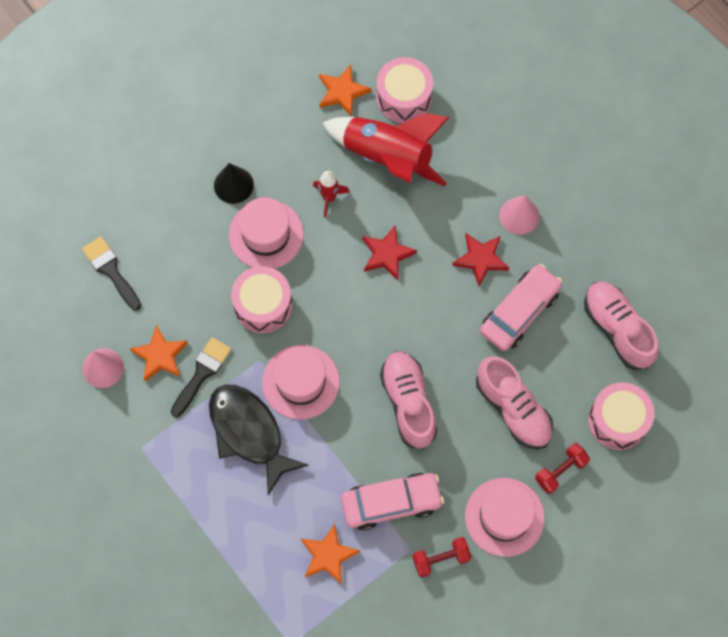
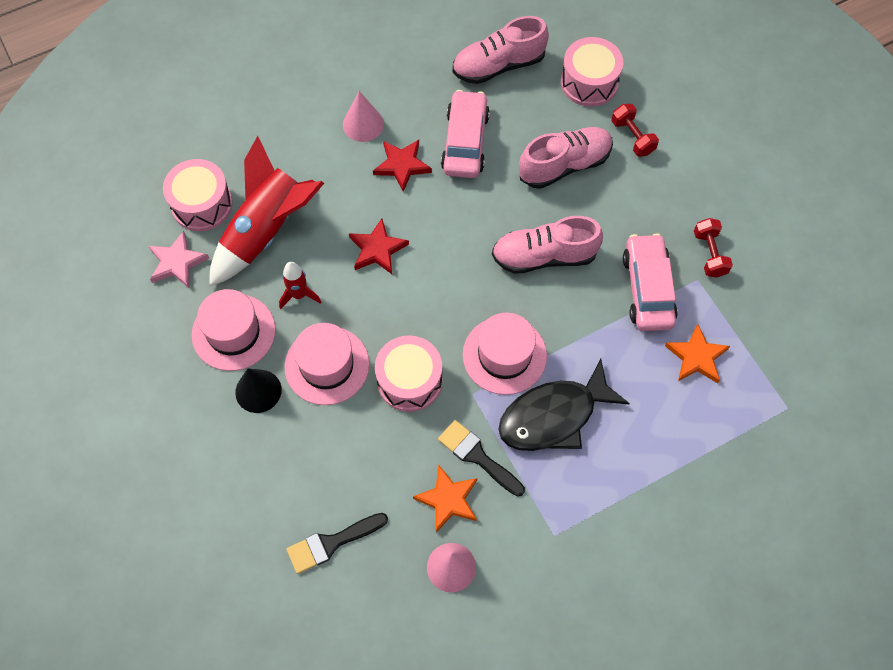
camera: 80 degrees left, 5 degrees down
(342, 92) = (177, 262): orange star -> pink star
(504, 517) = (672, 192): pink hat -> pink hat (233, 332)
(519, 312) = (465, 142): pink car -> pink car turned 45 degrees clockwise

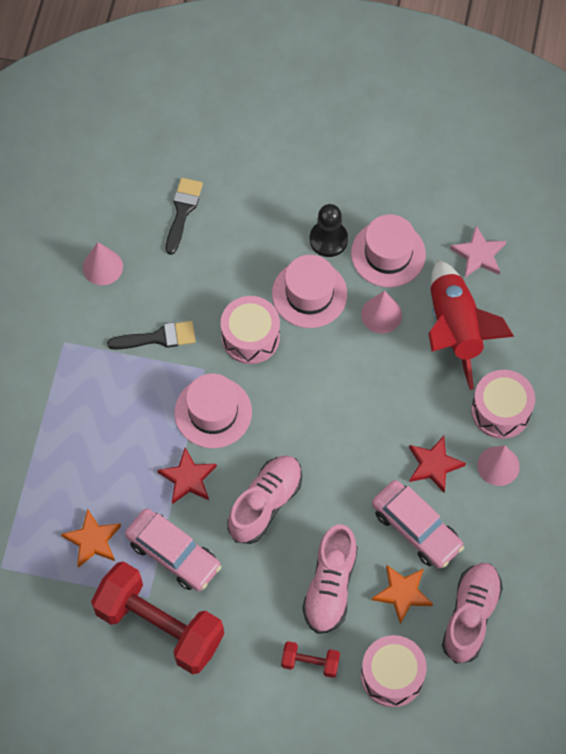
camera: 130 degrees right, 0 degrees up
(202, 204) = (517, 302): pink drum -> pink drum (501, 411)
(258, 391) = (328, 239): black cone -> black pawn
(299, 295) = (381, 314): red rocket -> pink cone
(377, 249) = (373, 393): red star -> red star (188, 478)
(448, 499) = (146, 298): orange star -> orange star (402, 593)
(554, 416) = (140, 408): black fish -> none
(709, 254) = (159, 626): red dumbbell -> red dumbbell, size x2.26

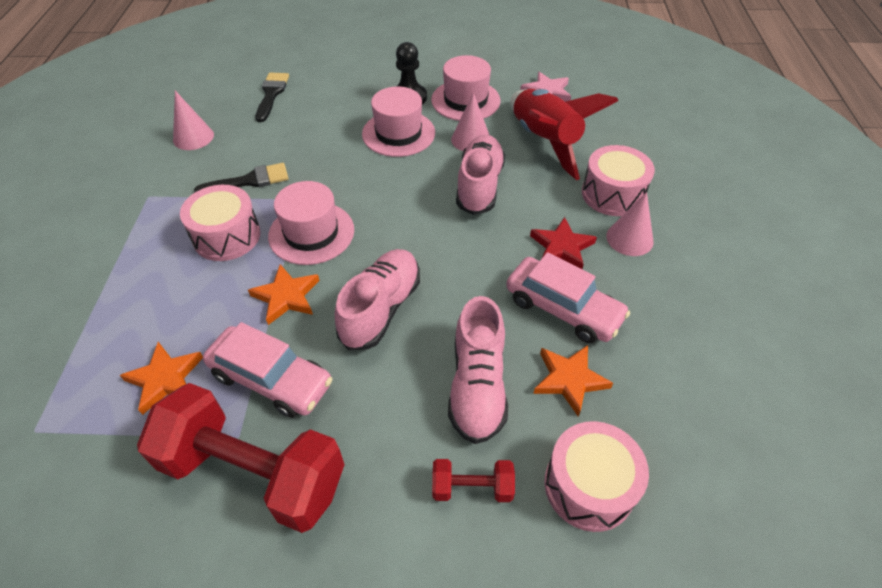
camera: 10 degrees left, 15 degrees down
(188, 478) = (286, 296): red star -> orange star
(250, 337) = (345, 169): pink drum -> pink drum (227, 236)
(470, 616) = (662, 392): pink shoe -> pink shoe (479, 186)

